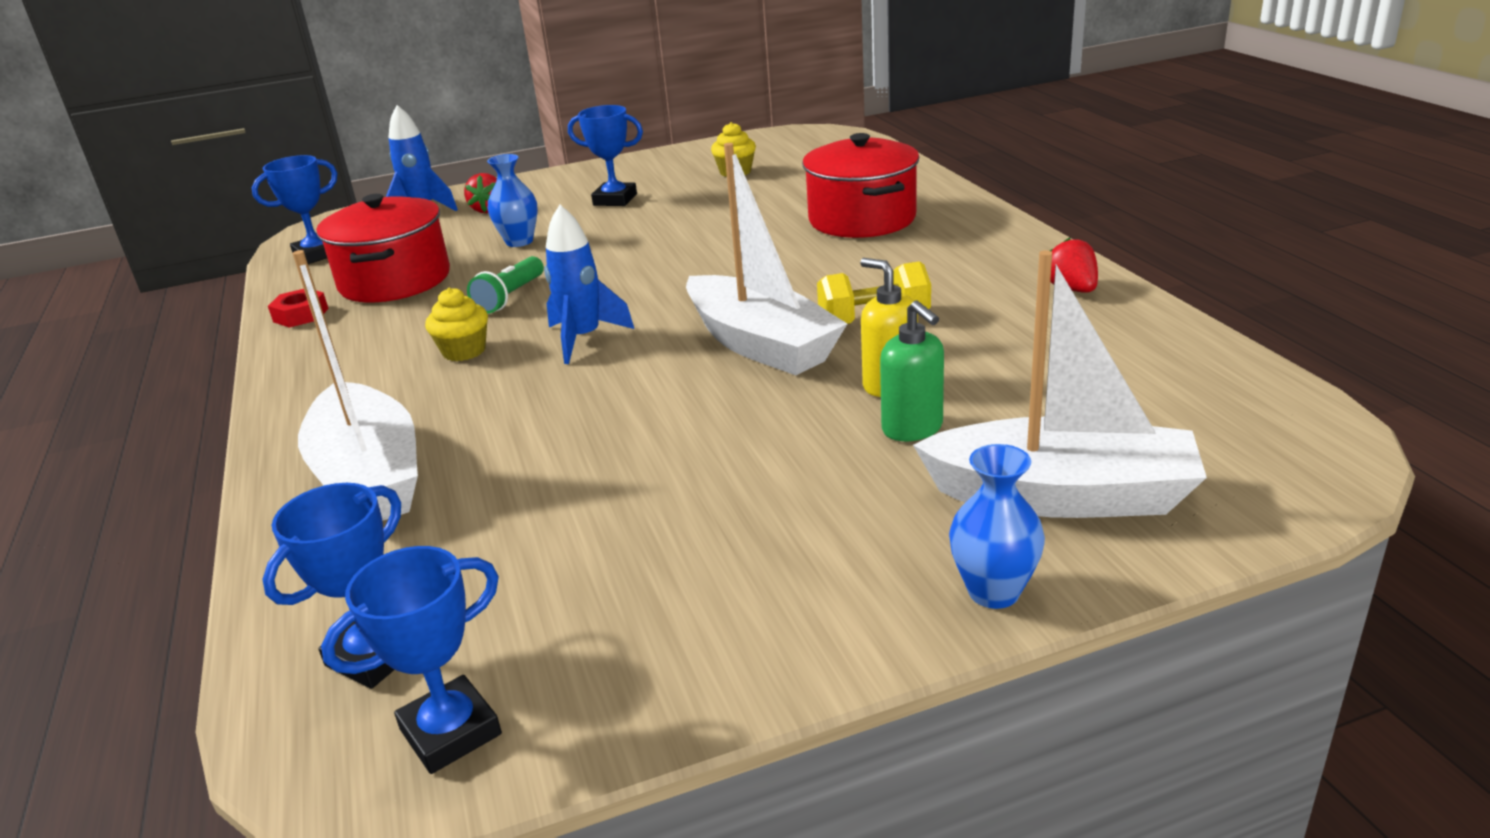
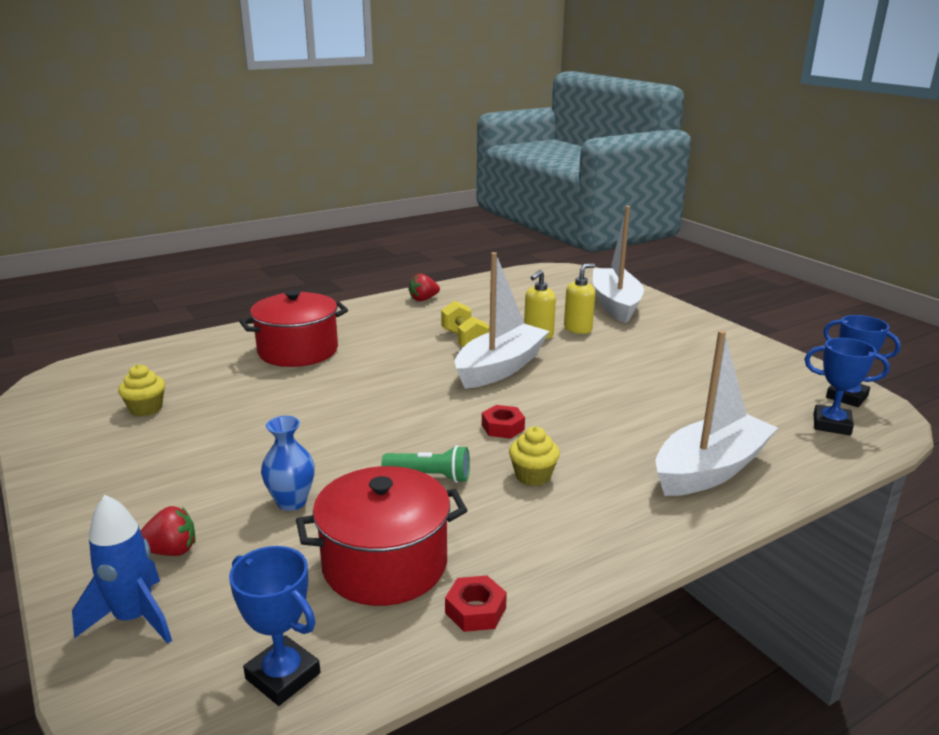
camera: 105 degrees left, 5 degrees down
(584, 339) = (503, 427): blue rocket -> red nut
(615, 200) = (188, 464): blue trophy -> none
(912, 428) = (578, 329): green soap dispenser -> yellow soap dispenser
(993, 592) = (682, 314): blue vase -> none

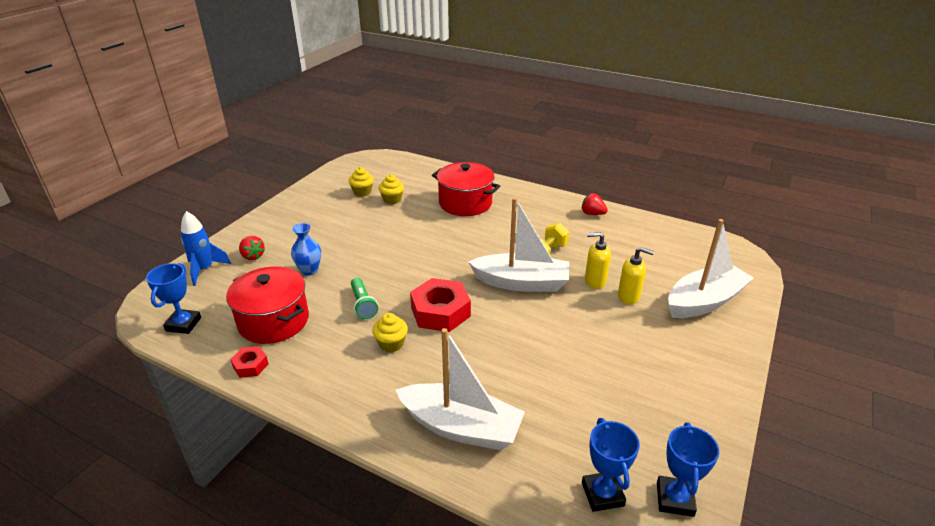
camera: 60 degrees right, 10 degrees up
(207, 393) = (392, 200): none -> yellow cupcake
(503, 427) = (440, 312): red nut -> red nut, size x1.96

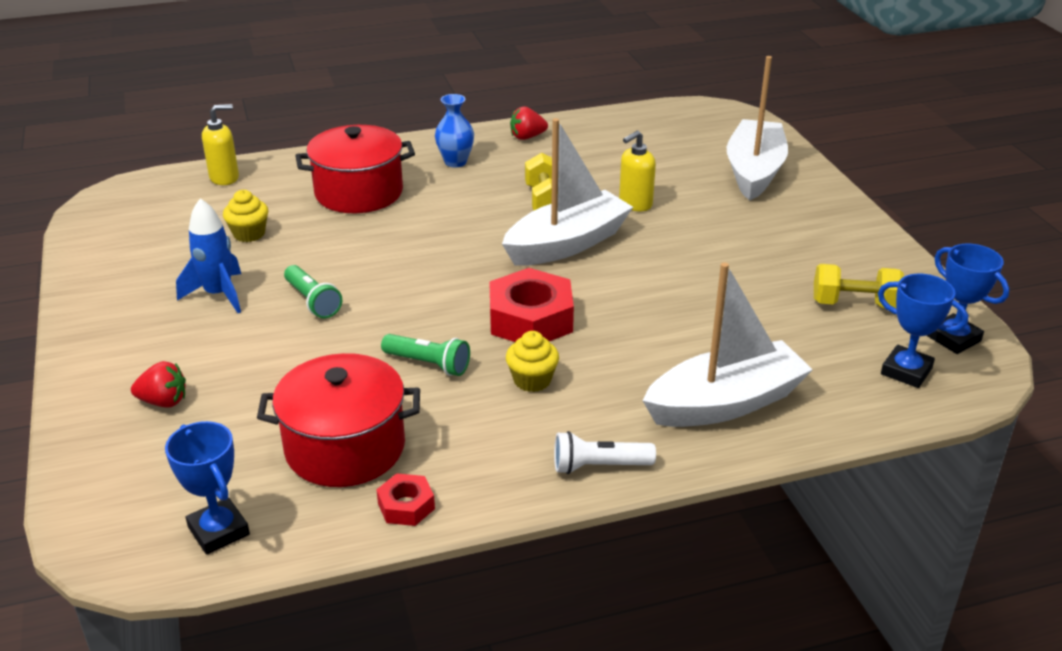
camera: 45 degrees left, 0 degrees up
(204, 270) = (116, 459): blue rocket -> blue rocket (219, 295)
(309, 270) = (286, 370): blue vase -> blue vase (455, 162)
(348, 411) = (599, 466): none -> white flashlight
(362, 192) = (185, 245): yellow cupcake -> none
(367, 245) = (313, 301): none -> green flashlight
(629, 296) = (687, 201): yellow soap dispenser -> yellow soap dispenser (225, 178)
(638, 425) = (854, 304): none -> yellow dumbbell

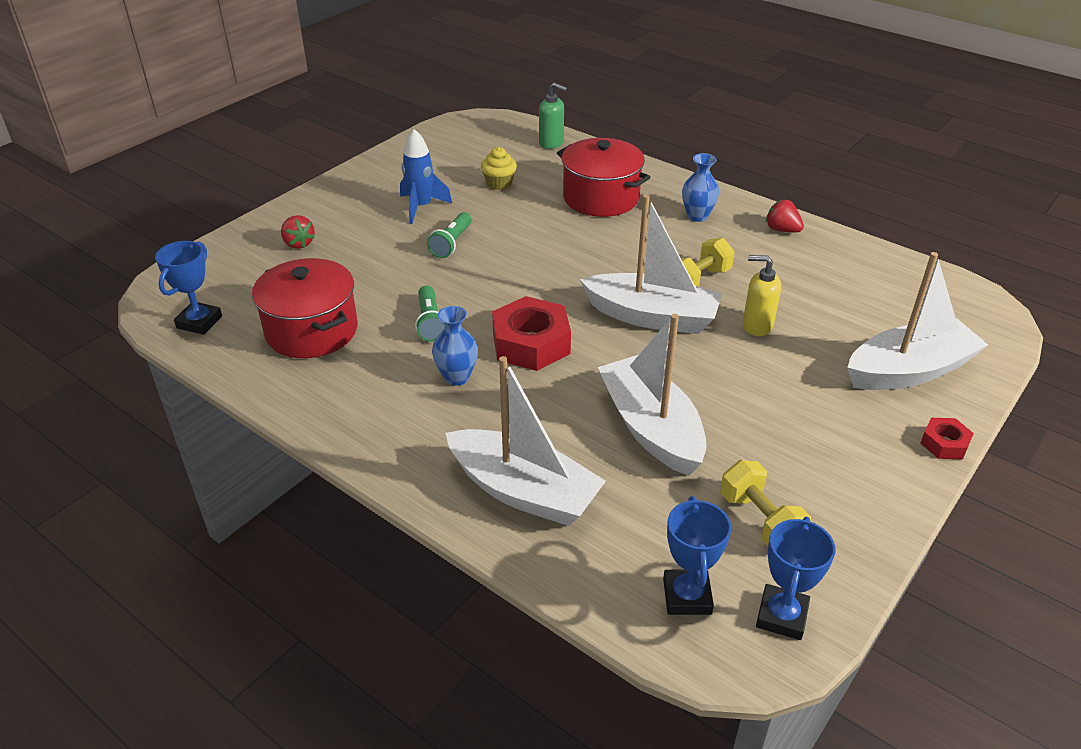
camera: 55 degrees right, 5 degrees up
(225, 178) = (551, 143): yellow soap dispenser -> green soap dispenser
(406, 506) = (274, 383): red nut -> red nut (944, 443)
(532, 380) = (457, 377): yellow cupcake -> blue vase
(599, 466) = (384, 453): white flashlight -> none
(707, 306) = (651, 428): none -> white boat

